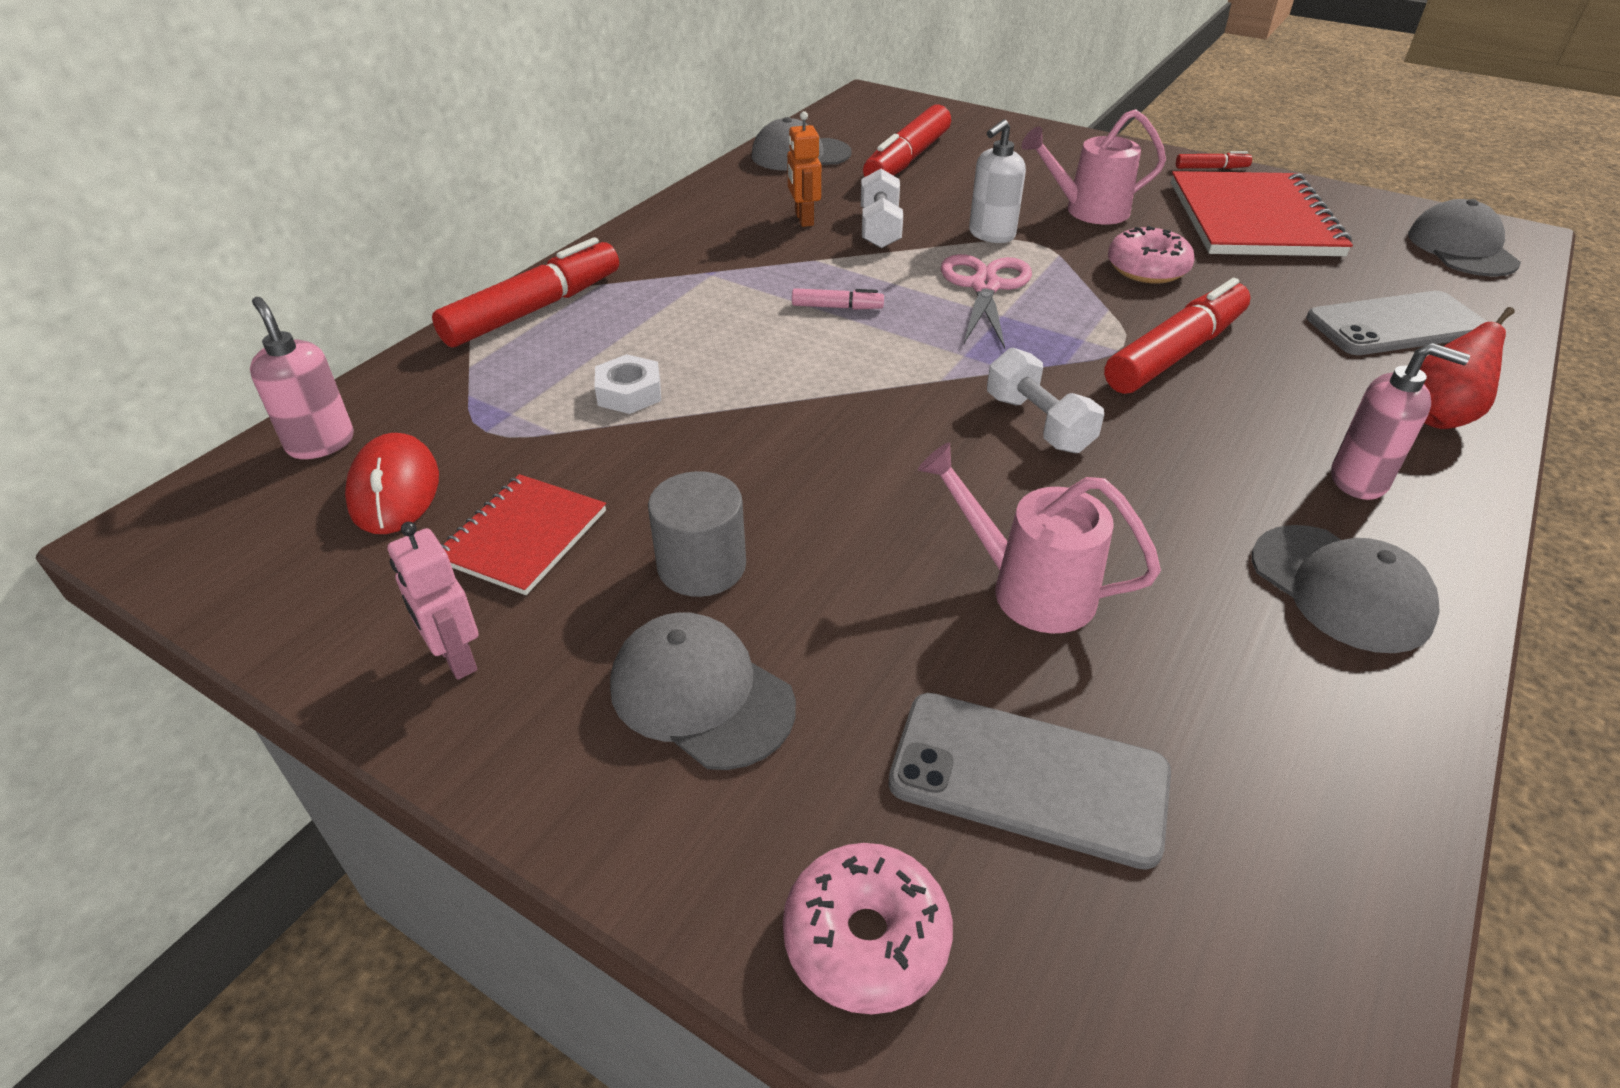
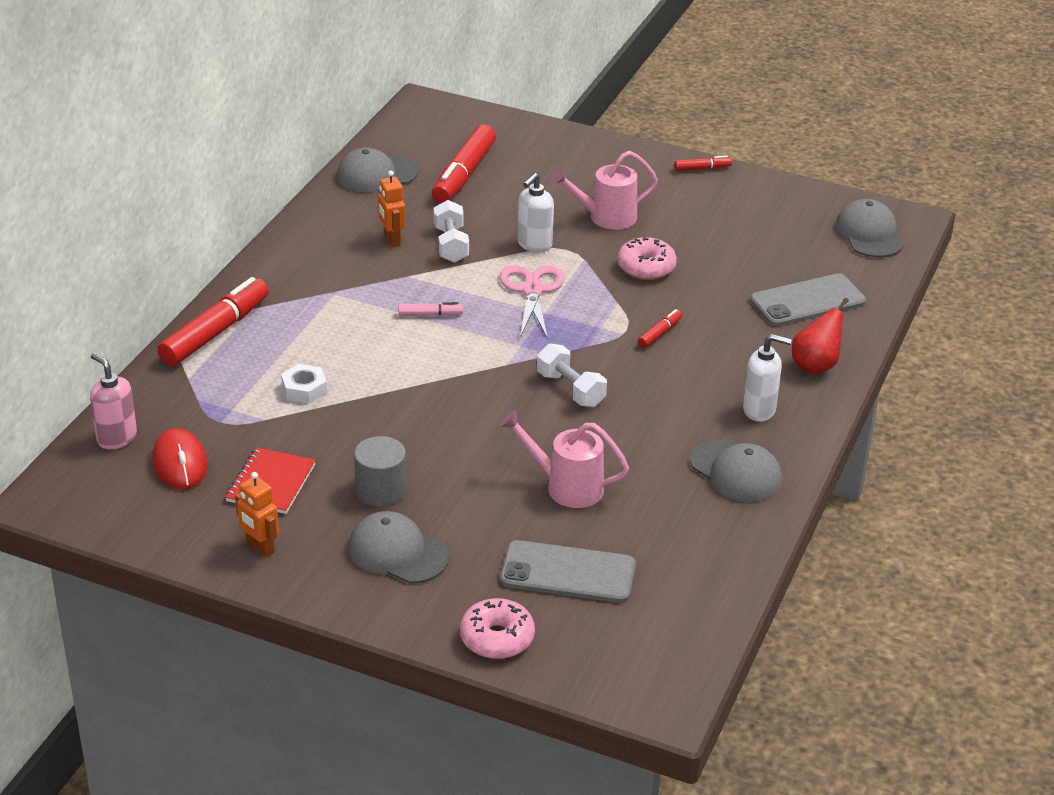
camera: 10 degrees left, 5 degrees down
(456, 658) = (260, 548): pink robot -> orange robot
(1175, 353) = (659, 333): red marker -> red marker, size x0.46
(1253, 219) = (726, 217): red notebook -> none
(1359, 480) = (759, 410): pink soap dispenser -> white soap dispenser

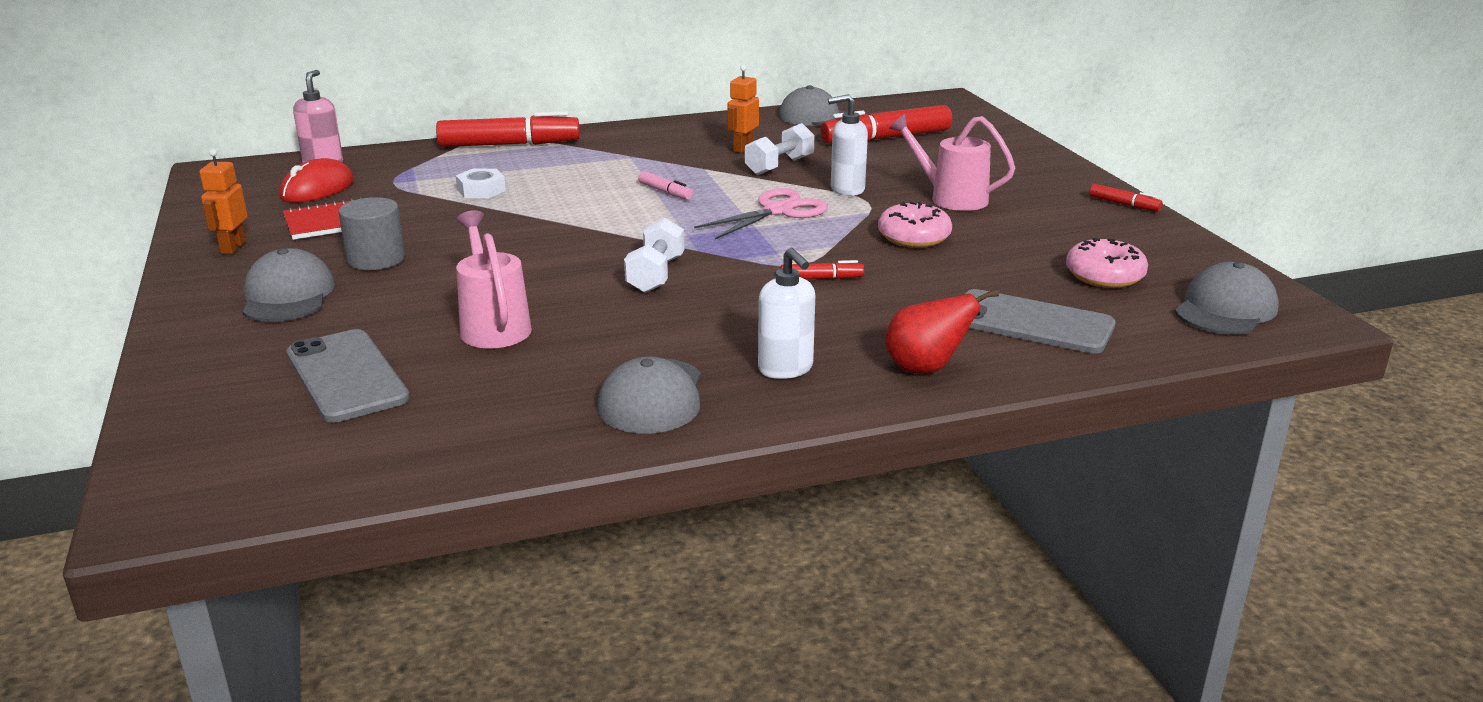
camera: 50 degrees right, 10 degrees down
(497, 638) = (193, 381): pink donut -> pink donut (1104, 276)

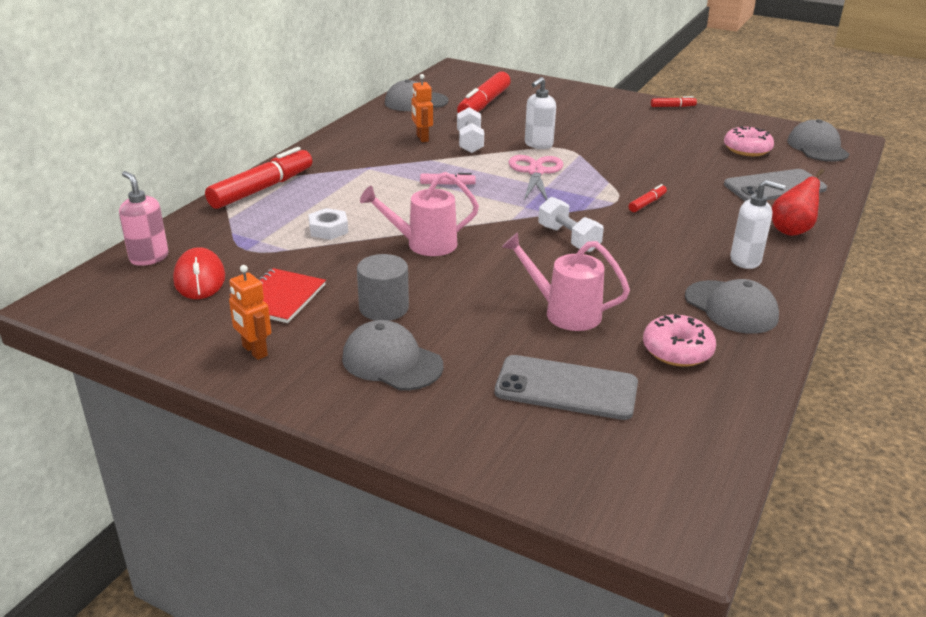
camera: 45 degrees left, 5 degrees up
(914, 237) = (632, 161): pink donut -> pink donut (677, 351)
(950, 198) = (596, 131): pink watering can -> pink watering can (424, 244)

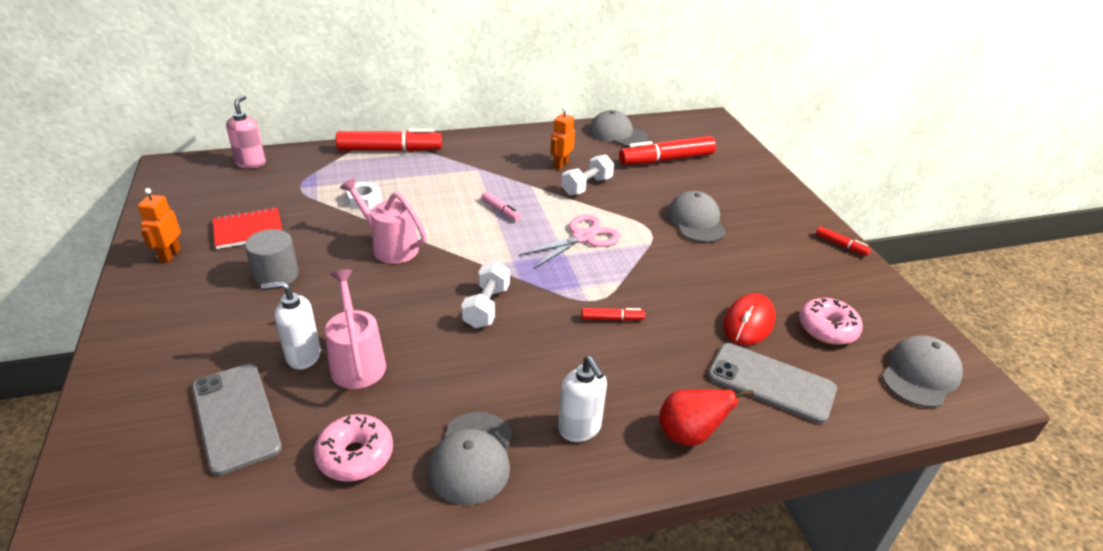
camera: 45 degrees right, 5 degrees up
(199, 279) = (243, 191): red mouse -> red mouse (748, 323)
(391, 362) = (203, 315): grey cap -> grey cap (696, 221)
(538, 144) = (635, 216): white soap dispenser -> white soap dispenser (303, 356)

